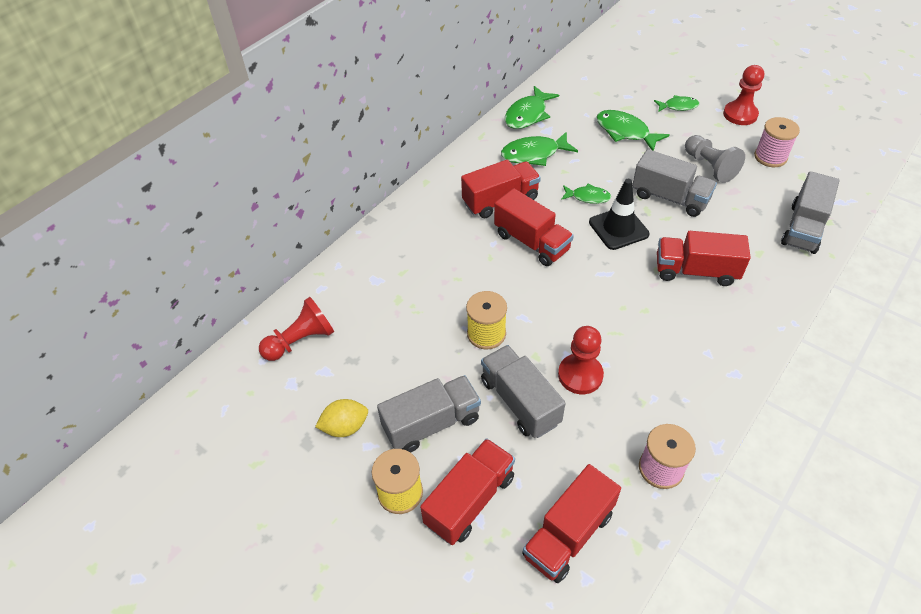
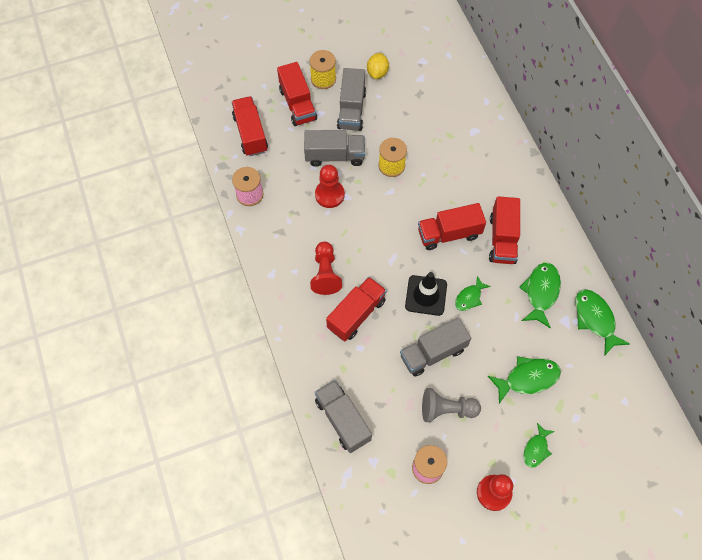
camera: 120 degrees right, 15 degrees up
(301, 341) = (450, 76): red pawn -> red pawn (325, 273)

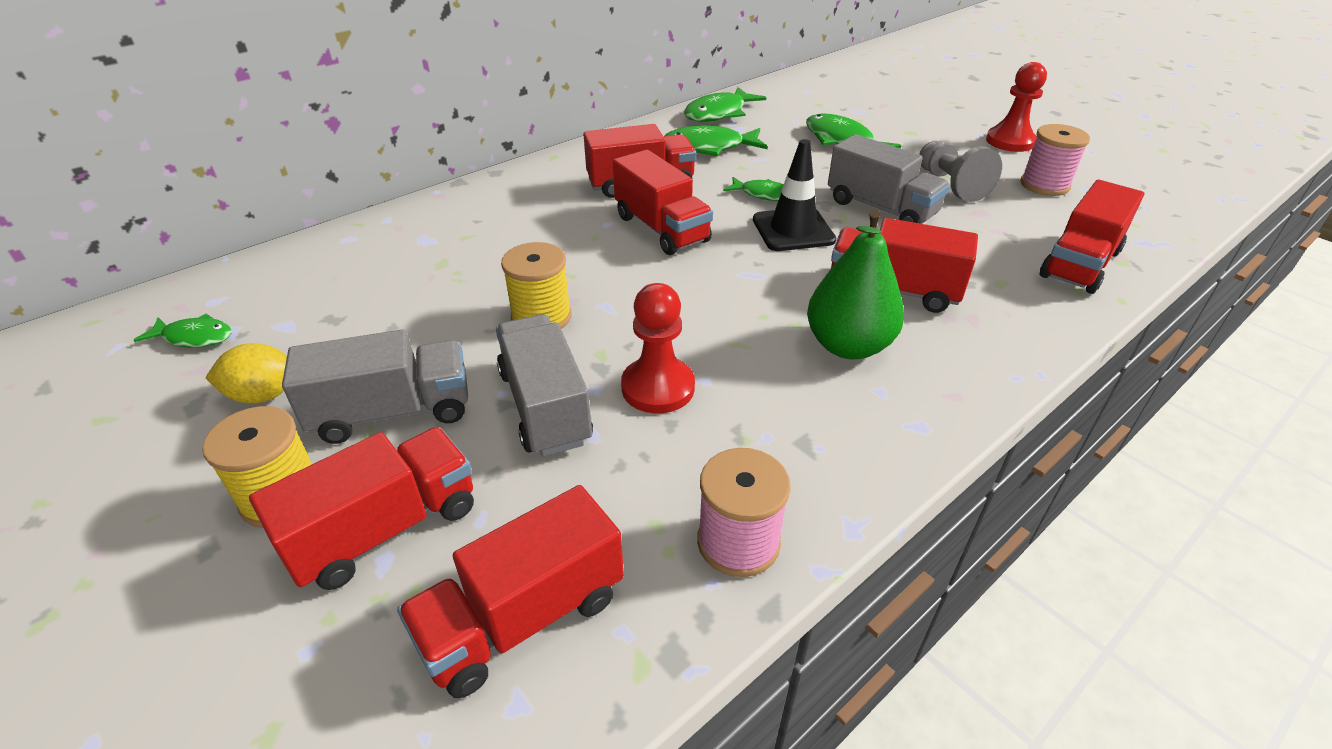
camera: 110 degrees left, 25 degrees down
(325, 273) = (848, 346): red pawn -> green pear
(343, 420) = (1080, 264): grey truck -> red truck
(536, 449) = (924, 126): green fish -> green fish (194, 337)

